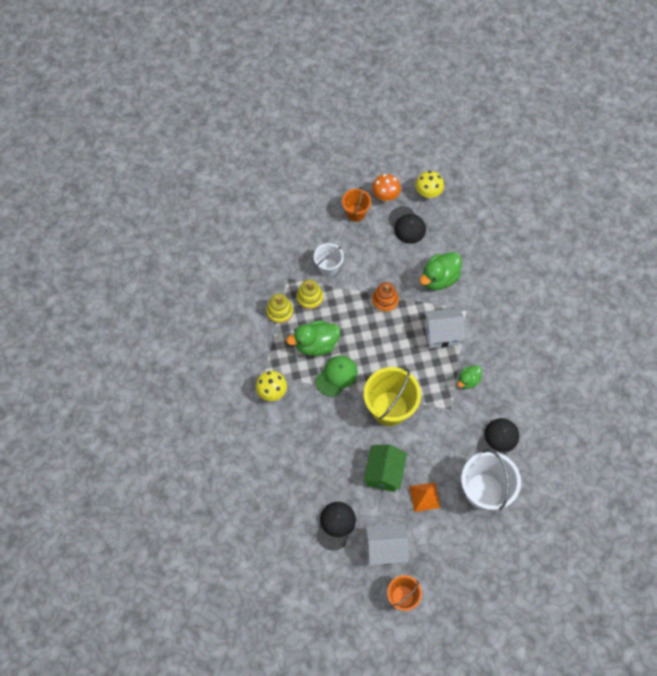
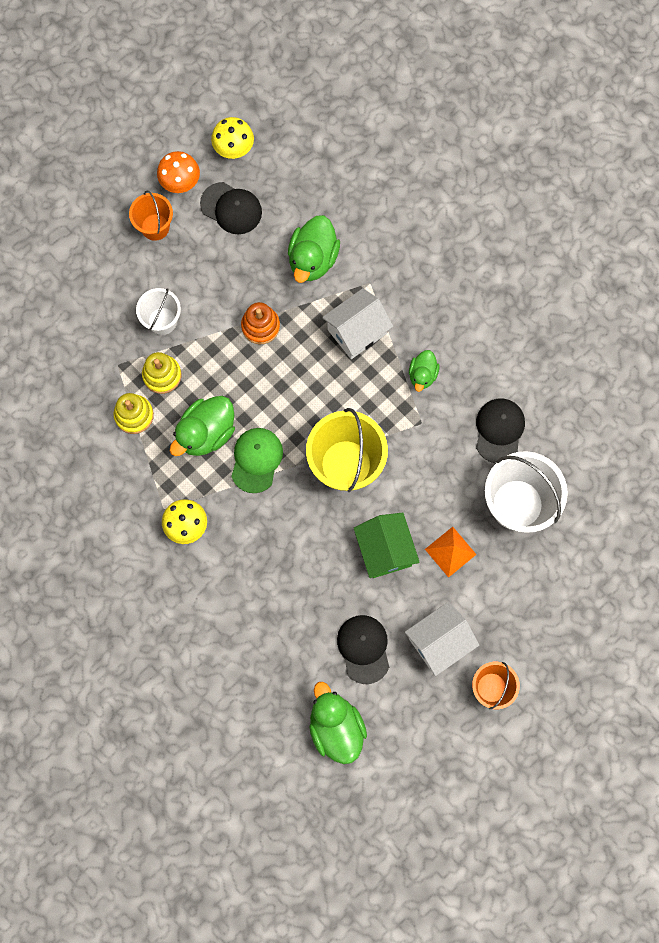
camera: 30 degrees left, 10 degrees up
(290, 564) = (336, 727): none -> green duck

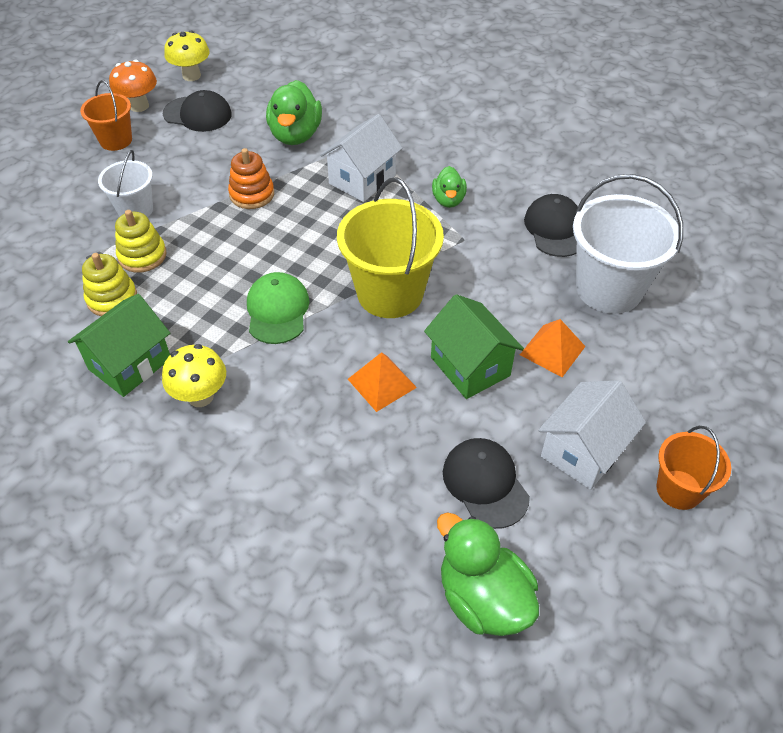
camera: 15 degrees left, 25 degrees down
(140, 483) = (130, 364): none -> green house
(206, 433) = (208, 297): green duck -> none
(317, 548) = (382, 383): none -> orange pyramid

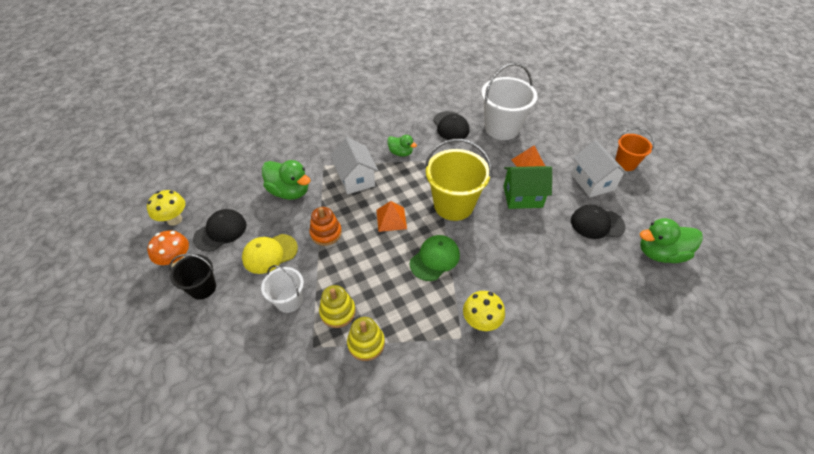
camera: 60 degrees left, 0 degrees up
(116, 140) = (203, 288): orange bucket -> black bucket
(130, 364) = (432, 352): green house -> none
(191, 165) = (270, 253): none -> yellow cap
(277, 310) = (435, 259): green cap -> green cap turned 105 degrees clockwise
(382, 383) = (515, 235): orange pyramid -> orange pyramid (391, 219)
(555, 229) = (451, 126): black cap -> black cap turned 135 degrees counterclockwise

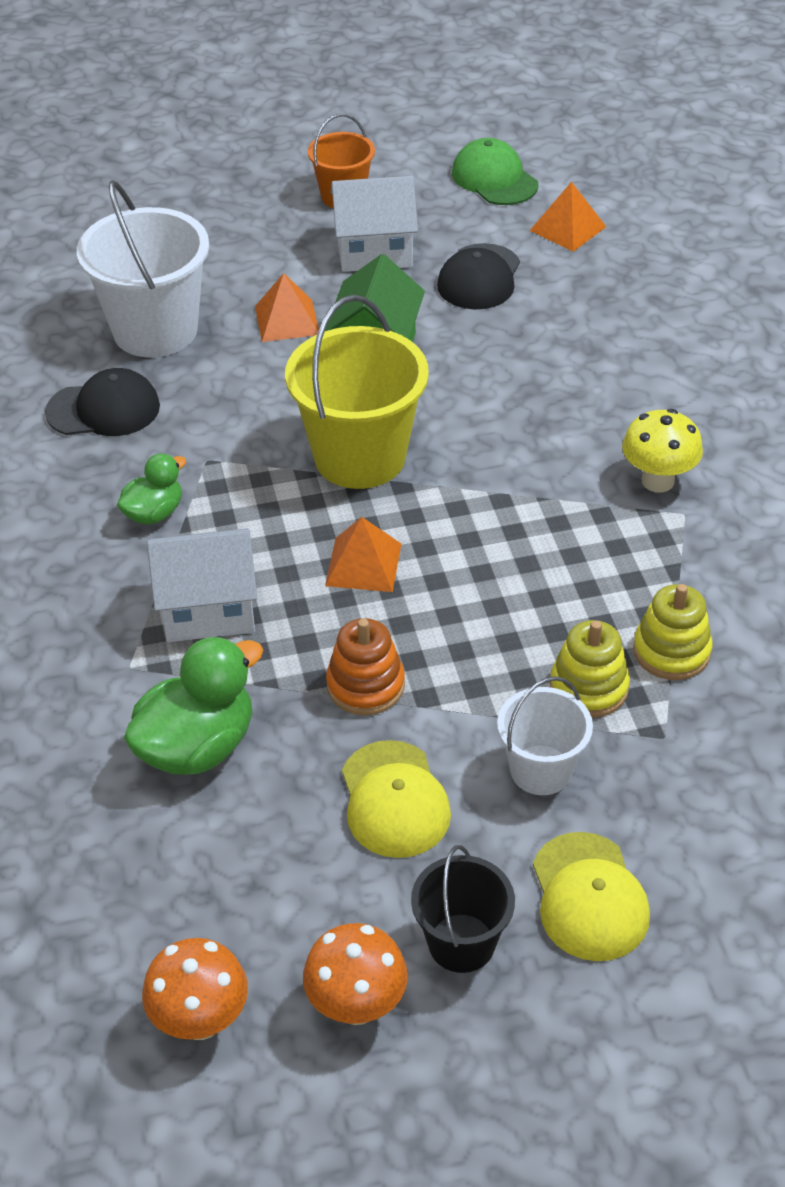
camera: 75 degrees left, 5 degrees down
(174, 220) = (200, 1020): yellow mushroom -> orange mushroom
(220, 231) = (285, 905): black cap -> none
(224, 329) = (589, 897): none -> yellow cap
(435, 259) = (495, 514): green cap -> green cap (494, 179)
(660, 253) = (567, 228): green duck -> orange pyramid

